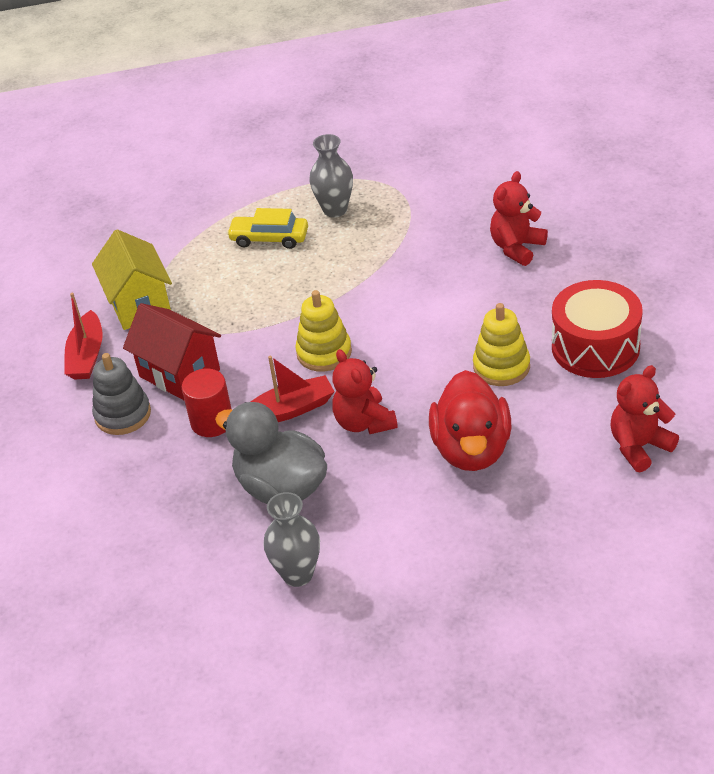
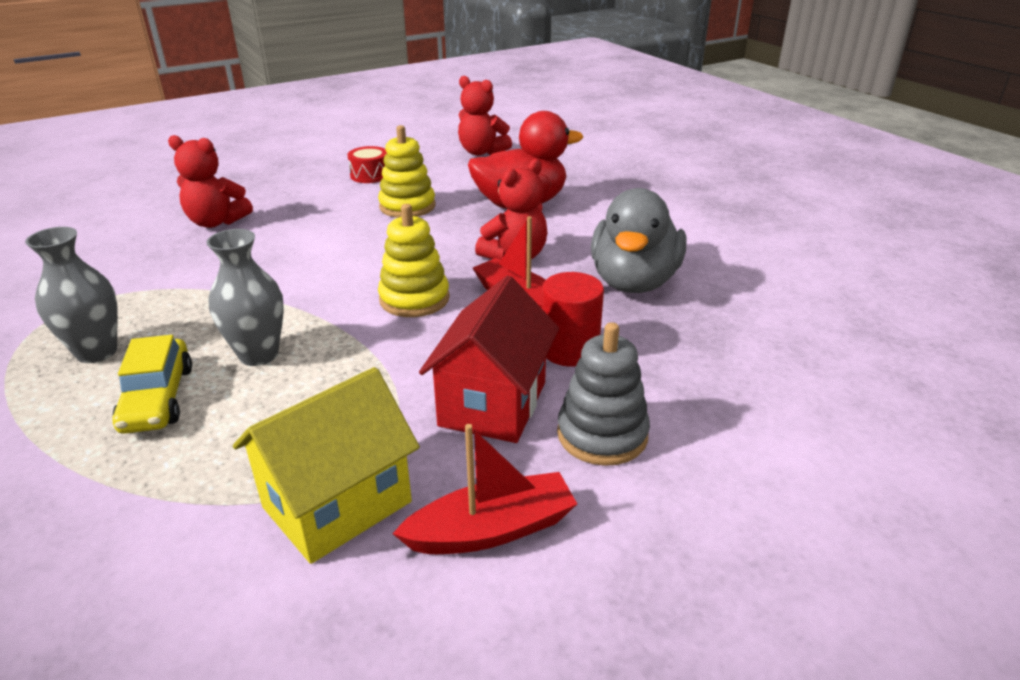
camera: 115 degrees left, 10 degrees down
(297, 574) = (726, 252): grey vase -> grey vase (259, 355)
(595, 347) = (370, 175): red drum -> red drum, size x0.50

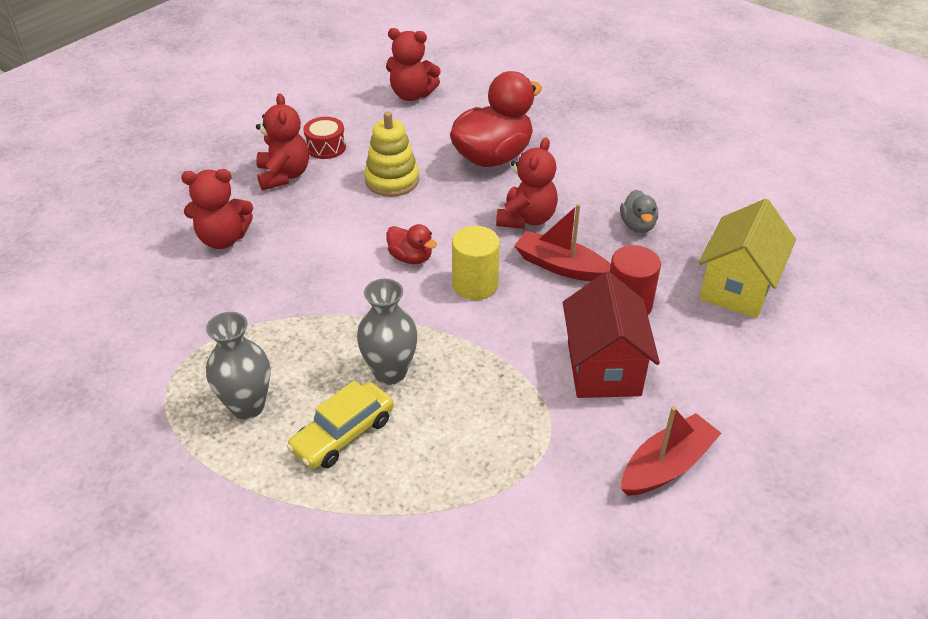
camera: 20 degrees left, 10 degrees up
(157, 398) = (343, 434): yellow car -> yellow car turned 75 degrees clockwise
(314, 188) = (284, 175): none -> red teddy bear
(337, 504) = (552, 479): yellow house -> yellow house (737, 287)
(370, 265) = (411, 258): none -> red duck
(414, 299) = (475, 285): yellow stacking toy -> yellow cylinder
(602, 434) = (694, 373): grey stacking toy -> none
(634, 282) = (637, 225): grey duck -> grey duck, size x0.48

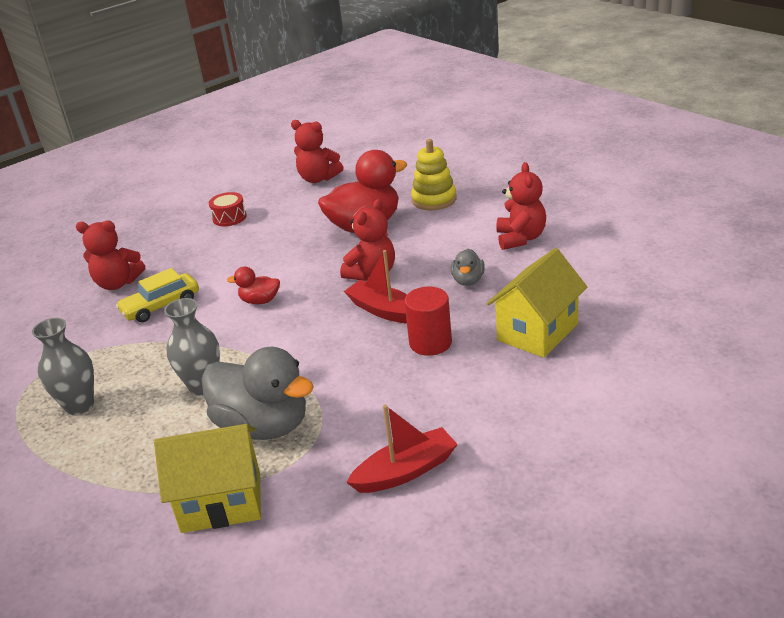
camera: 15 degrees right, 10 degrees down
(284, 175) = (186, 238): red teddy bear -> red teddy bear (520, 238)
(343, 434) = (144, 430): yellow car -> yellow car (161, 306)
(392, 180) = (271, 243): yellow stacking toy -> yellow stacking toy (434, 200)
(411, 258) = (260, 301): red duck -> red duck turned 135 degrees clockwise
(475, 285) = (304, 323): yellow cylinder -> none
(476, 520) = (221, 502): none -> yellow house
(484, 420) = (263, 426): none -> grey duck
(603, 368) = (385, 391): red house -> none

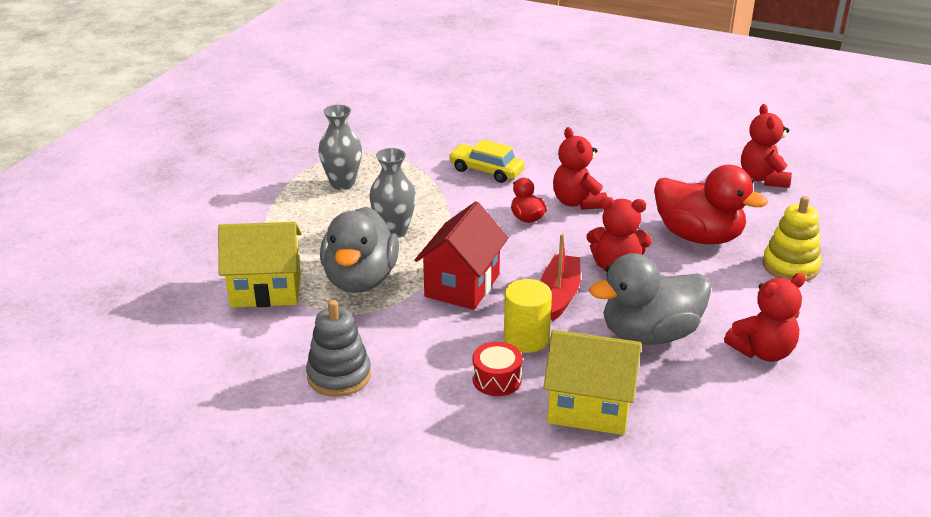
camera: 60 degrees right, 0 degrees up
(118, 283) = (503, 138): red teddy bear -> red teddy bear (577, 202)
(221, 502) = (266, 290): yellow house -> yellow house turned 60 degrees counterclockwise
(229, 217) = (646, 154): red drum -> red drum (497, 379)
(328, 361) = (462, 285): none -> red house
(405, 471) = (339, 376): red boat -> grey stacking toy
(430, 343) = (526, 339): red cylinder -> yellow cylinder
(468, 280) = (649, 334): grey duck -> grey duck, size x2.10

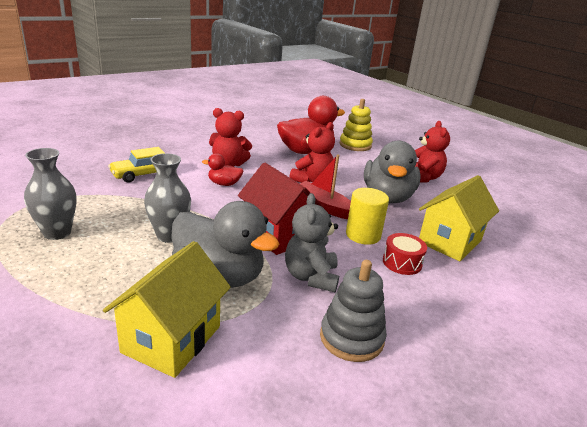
camera: 65 degrees left, 5 degrees down
(408, 328) = (311, 277): none -> grey teddy bear
(763, 178) = (271, 120): red teddy bear -> none

